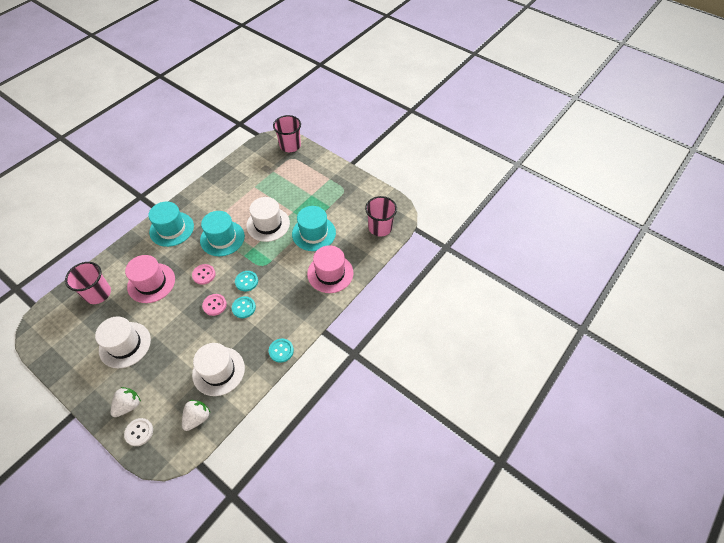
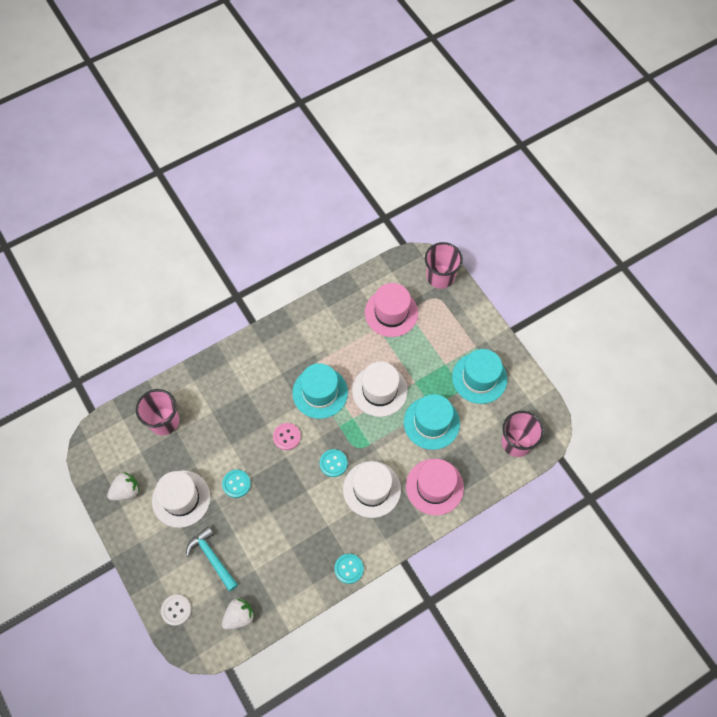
camera: 20 degrees right, 10 degrees up
(129, 405) = (171, 575): white strawberry -> white strawberry (126, 491)
(151, 283) = (225, 427): pink hat -> pink hat (391, 313)
(162, 380) = (212, 558): none -> turquoise hammer
(171, 229) = (263, 359): turquoise hat -> turquoise hat (479, 378)
(214, 305) = (289, 482): pink button -> none
(218, 371) = (274, 568): white hat -> white hat (371, 489)
(244, 308) = (321, 498): turquoise button -> turquoise button (236, 484)

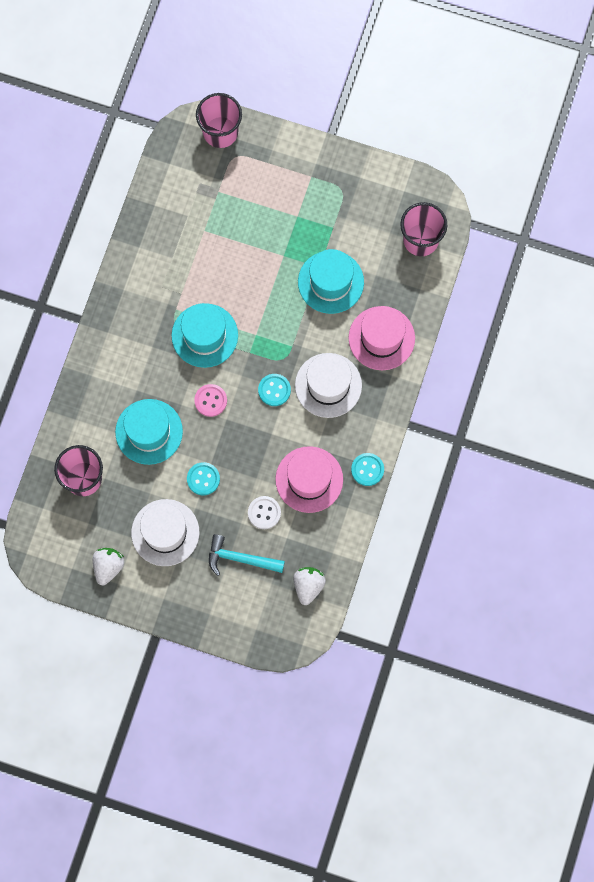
camera: 40 degrees left, 10 degrees up
(176, 610) = (249, 626): white button -> white button (264, 513)
(379, 390) = (258, 289): white hat -> none
(391, 313) = (204, 205): pink hat -> pink hat (309, 479)
(479, 378) = (339, 205): turquoise hat -> turquoise hat (149, 431)

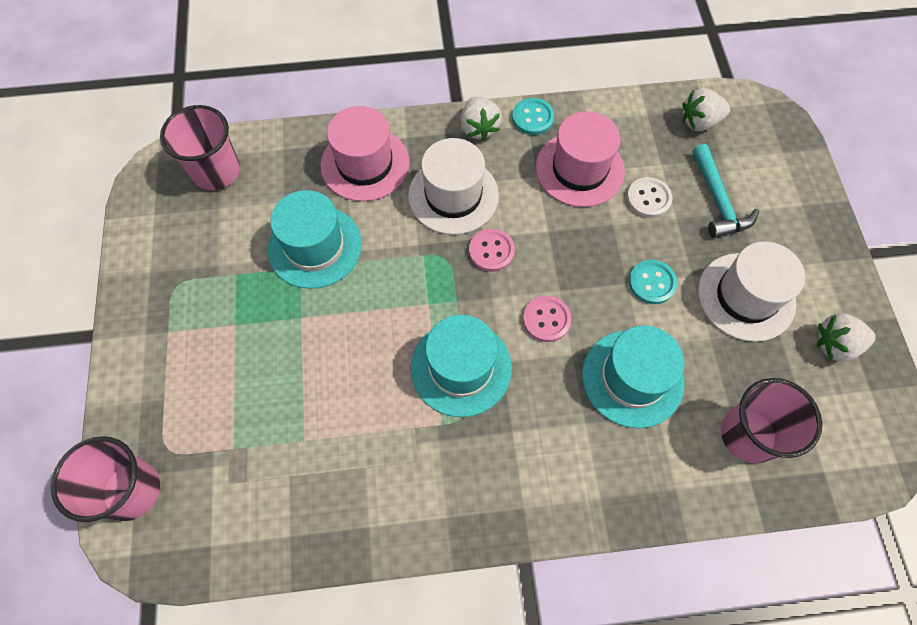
camera: 115 degrees left, 10 degrees down
(274, 390) = (491, 251): turquoise button -> pink button
(376, 428) = (479, 128): none -> white strawberry

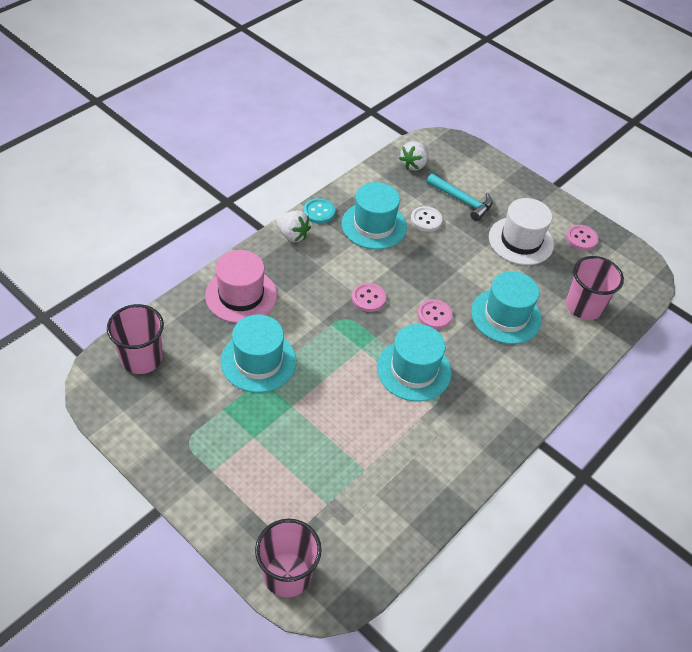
camera: 45 degrees left, 15 degrees down
(453, 195) = (315, 281): white hat -> none
(579, 169) = (374, 225): pink hat -> turquoise hat
(652, 283) = (469, 262): turquoise button -> none
(835, 344) = (581, 238): white strawberry -> pink button

